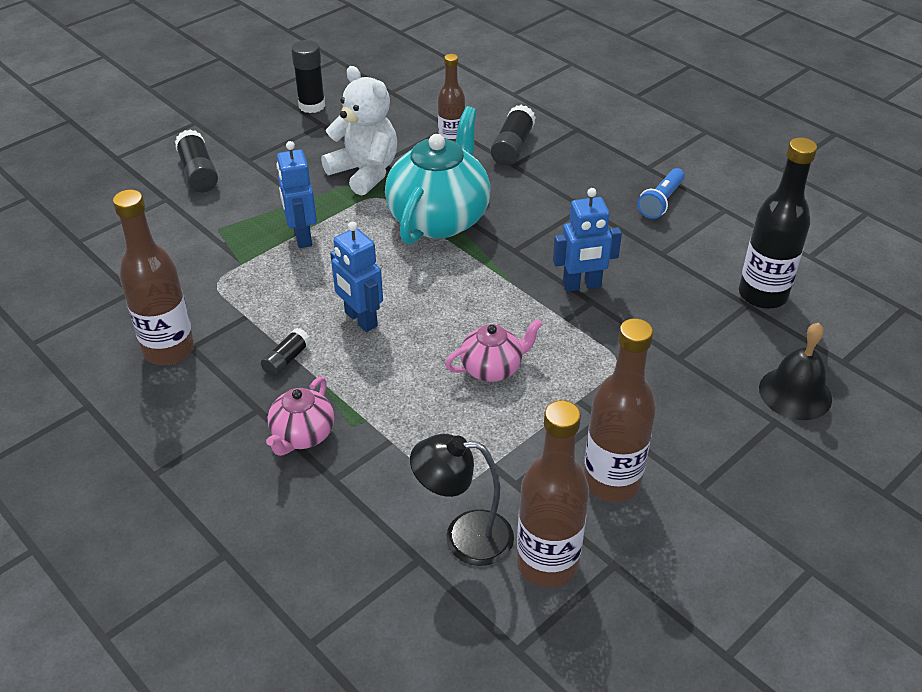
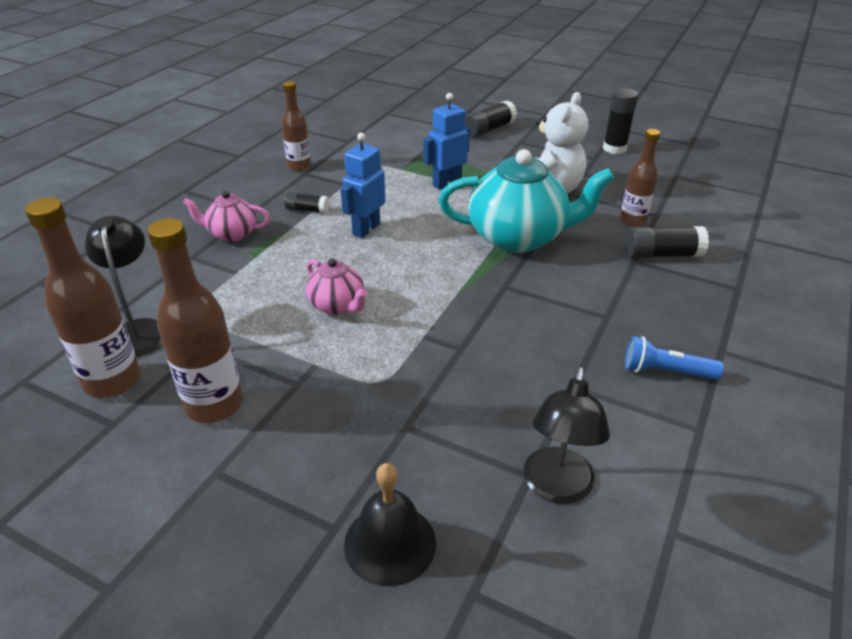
camera: 70 degrees right, 5 degrees down
(169, 349) = (299, 166): brown bottle -> brown bottle, size x0.63
(582, 285) = (480, 337): blue robot -> none
(762, 295) = (556, 488): black bottle -> black lamp

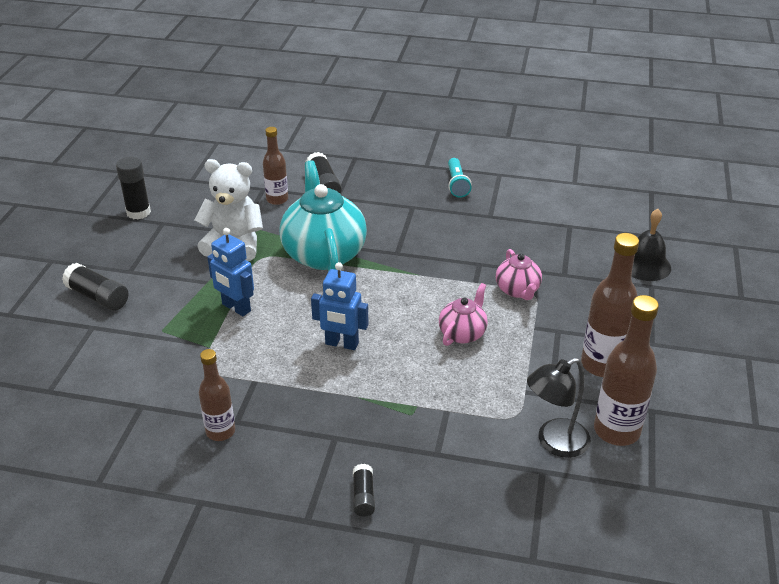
camera: 105 degrees left, 0 degrees up
(232, 234) = (385, 438): pink teapot -> pink teapot (517, 290)
(307, 210) = (318, 395): black glue stick -> black glue stick (363, 496)
(556, 488) = (572, 216): black lamp -> none
(665, 371) = (457, 184): blue flashlight -> turquoise flashlight

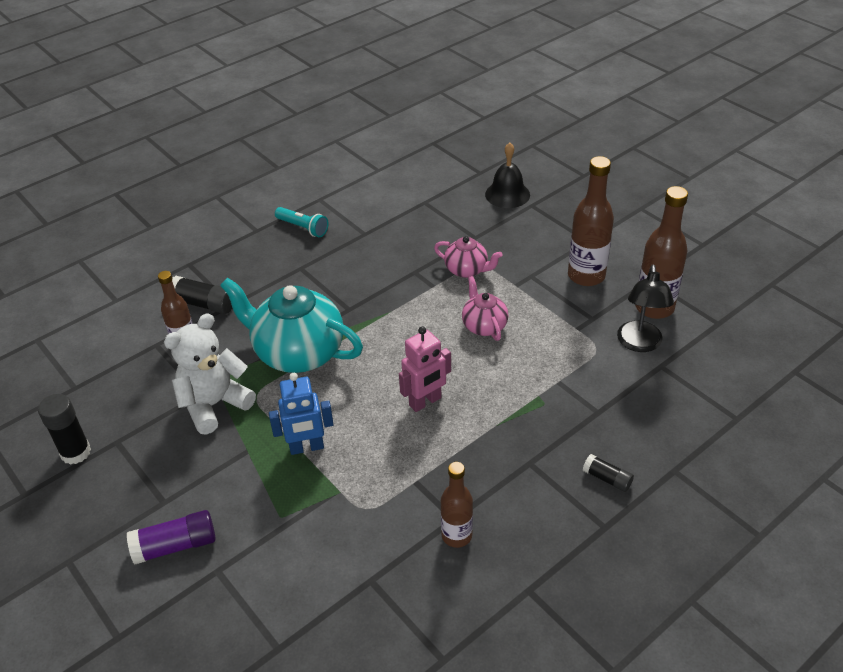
camera: 50 degrees left, 5 degrees up
(98, 297) = (175, 546): black glue stick -> purple glue stick
(341, 344) = (425, 402): blue robot -> pink robot

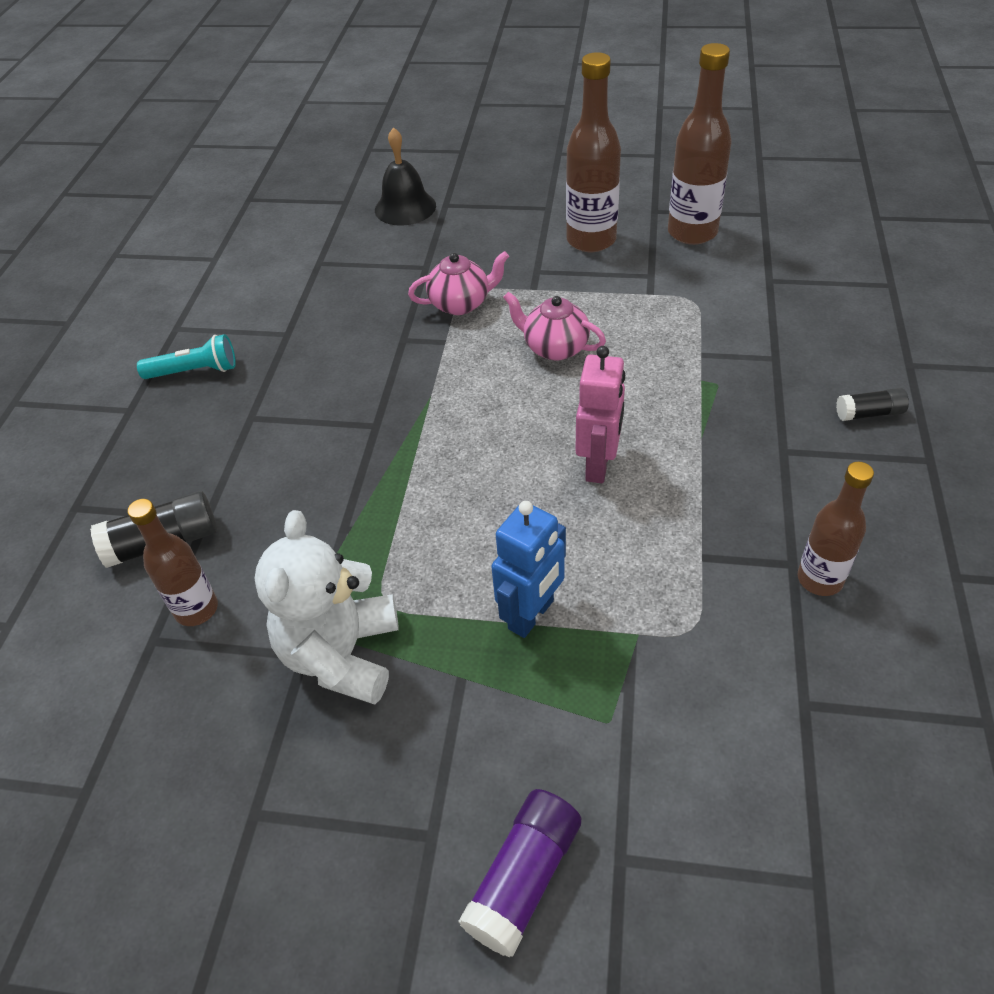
camera: 40 degrees left, 5 degrees up
(76, 452) = (204, 882): black glue stick -> none
(298, 353) = (375, 515): turquoise teapot -> none
(639, 344) = (725, 272): black lamp -> none

